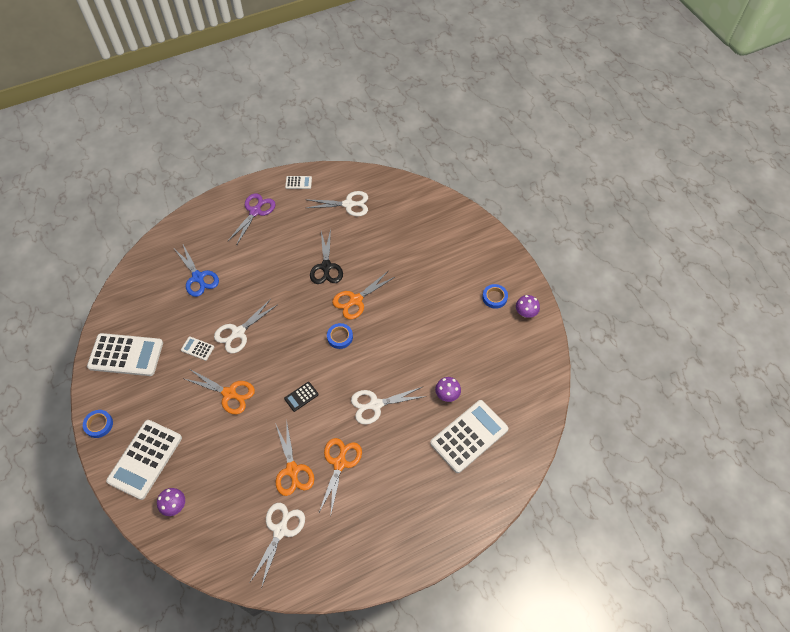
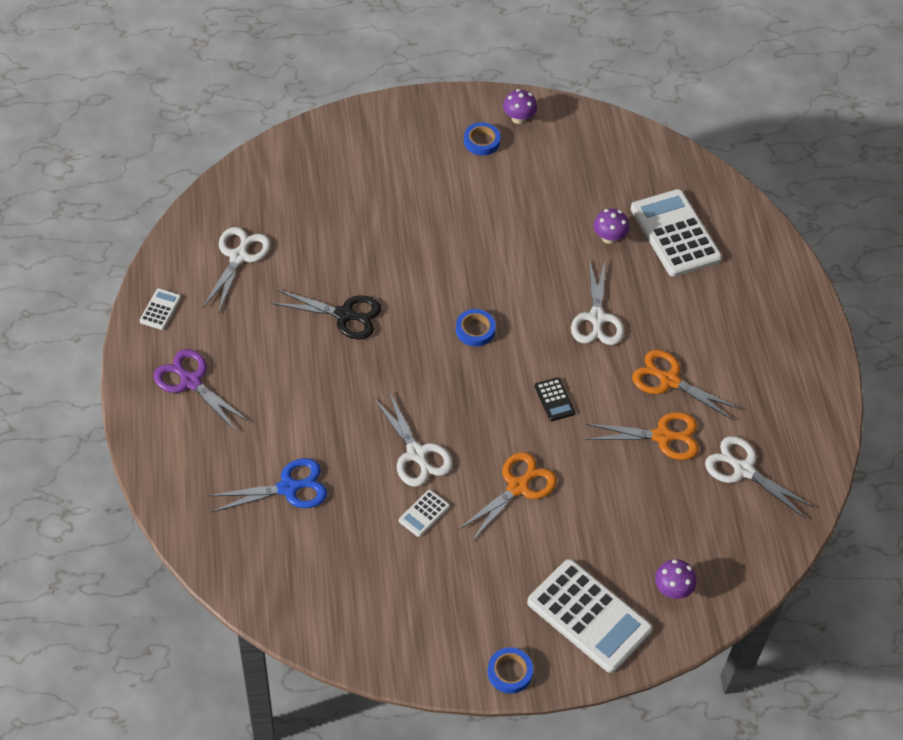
camera: 75 degrees left, 5 degrees down
(126, 355) = (397, 616): white calculator -> none
(356, 300) = (420, 295): orange scissors -> none

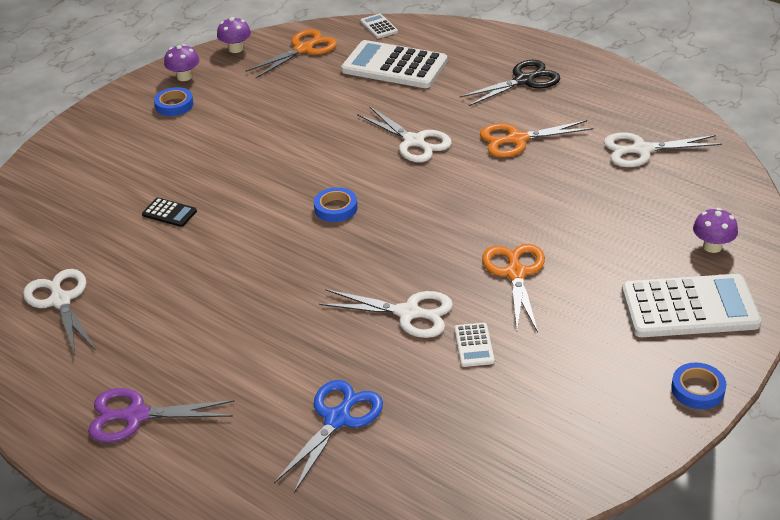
camera: 40 degrees left, 15 degrees down
(160, 309) = (31, 388): white calculator -> white calculator (379, 27)
(344, 315) = (214, 272): black scissors -> black scissors (524, 81)
(554, 399) = (458, 205): black calculator -> black calculator (169, 213)
(609, 237) = (352, 96): purple mushroom -> purple mushroom (236, 49)
(662, 436) = (563, 171): orange scissors -> orange scissors (303, 49)

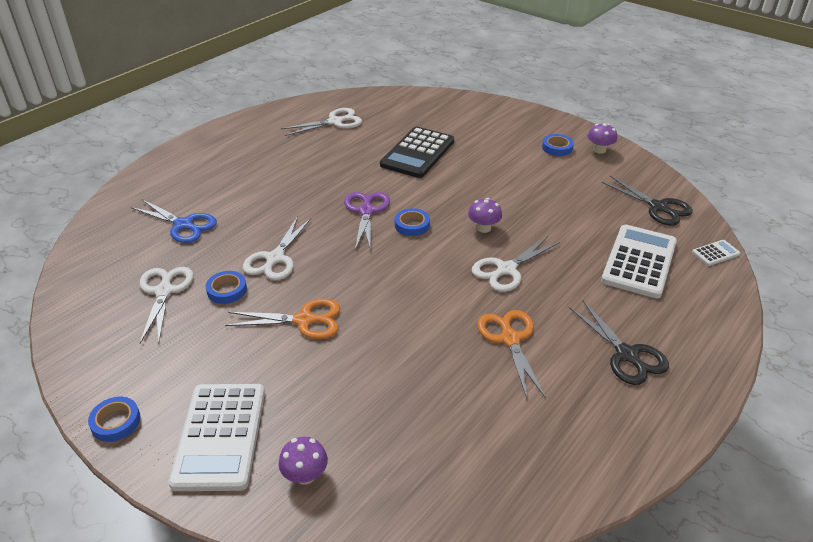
camera: 90 degrees right, 0 degrees up
(136, 416) = (224, 153): purple scissors -> purple scissors (366, 211)
(169, 213) = (417, 153): black calculator -> black calculator, size x2.27
(236, 49) = (650, 172): purple mushroom -> purple mushroom (483, 228)
(303, 49) = (658, 207): orange scissors -> black scissors
(474, 345) = (227, 290): white calculator -> blue tape
(642, 150) = (489, 442): white scissors -> white scissors (164, 291)

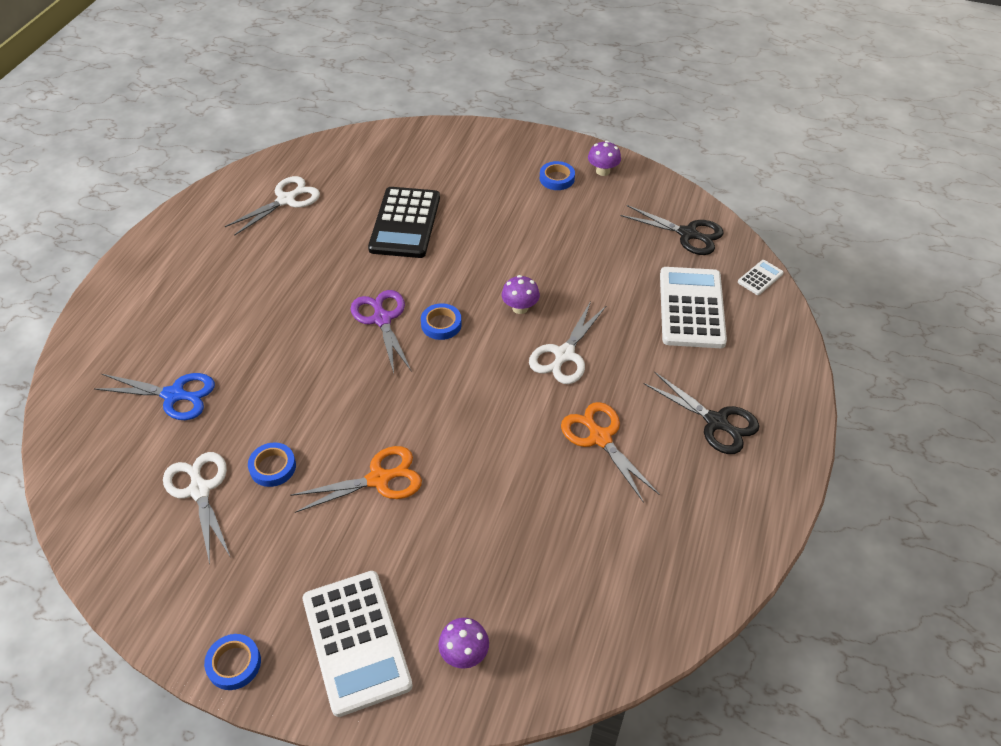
camera: 20 degrees left, 10 degrees up
(275, 258) = (307, 410): white scissors -> none

